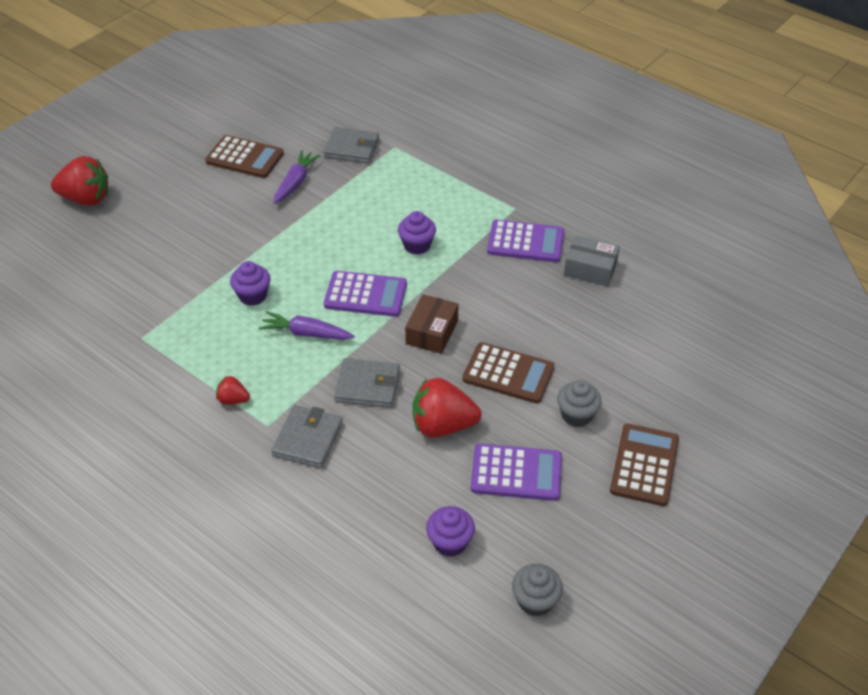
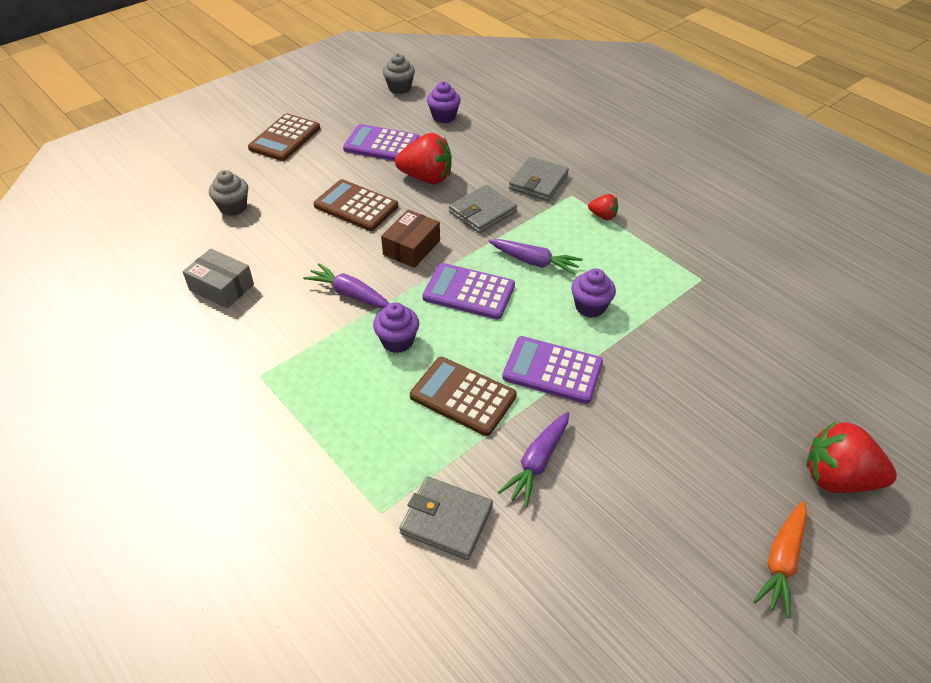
camera: 170 degrees left, 0 degrees up
(143, 154) = (781, 561): none -> orange carrot
(244, 158) = (614, 526): brown calculator -> brown calculator (463, 396)
(367, 386) = (482, 212): grey wallet -> grey wallet turned 60 degrees counterclockwise
(473, 278) = (350, 294): none -> purple carrot
(525, 242) = (272, 328): purple calculator -> purple calculator (552, 370)
(576, 415) = (315, 172): grey cupcake -> grey cupcake (233, 207)

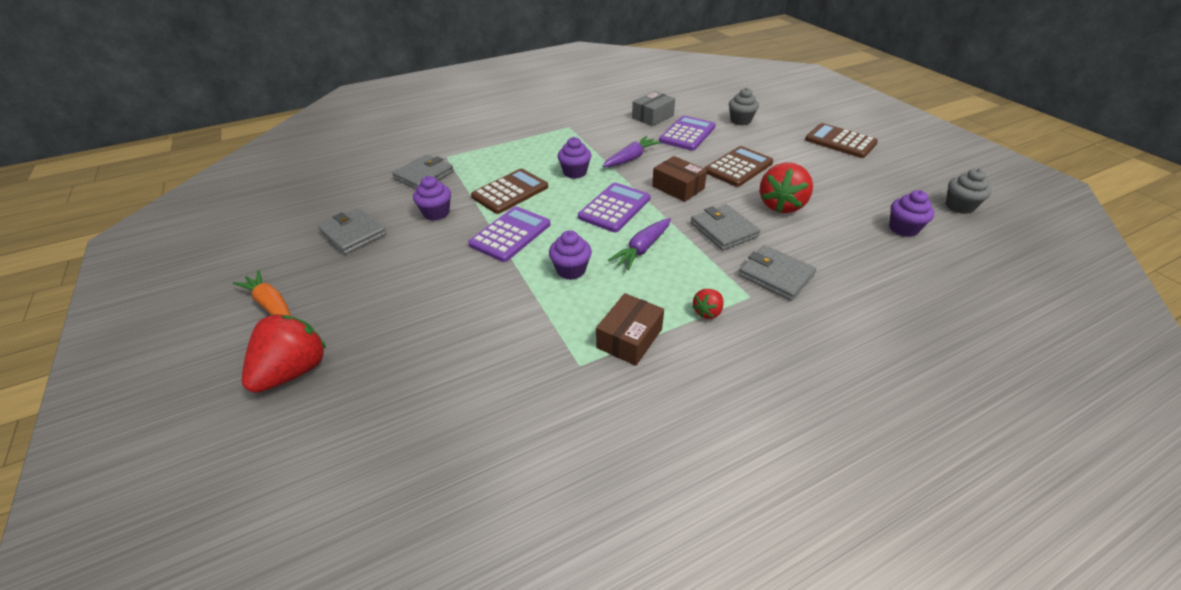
camera: 105 degrees right, 5 degrees down
(381, 144) = (838, 186): purple calculator -> purple calculator (687, 134)
(537, 462) = (436, 213): purple carrot -> purple cupcake
(619, 543) = (353, 234): none -> grey wallet
(657, 255) = (629, 338): none -> brown box

